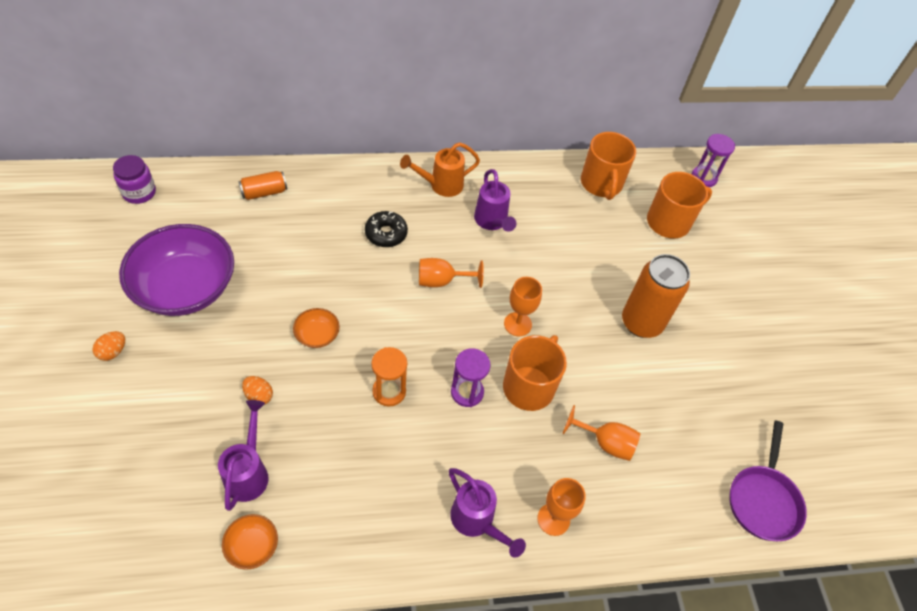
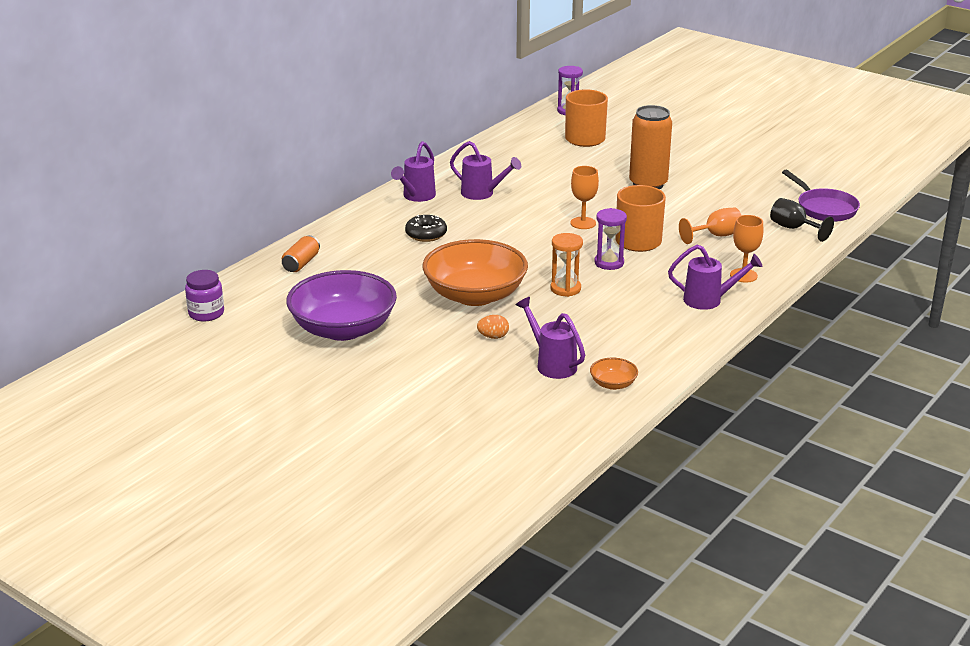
camera: 40 degrees left, 25 degrees down
(113, 352) = (357, 380): orange egg -> none
(317, 335) = (475, 295): orange bowl -> orange bowl, size x2.40
(441, 185) = (416, 197): orange watering can -> purple watering can
(442, 281) = (503, 233): orange goblet -> none
(601, 184) = (515, 144): orange mug -> none
(692, 500) = (794, 228): none -> black goblet

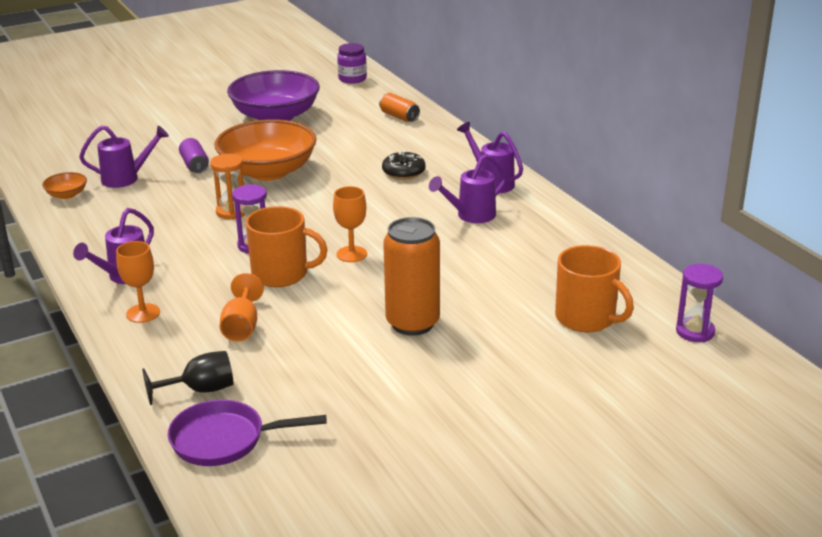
camera: 115 degrees right, 0 degrees up
(493, 337) = (195, 165): orange egg -> purple can

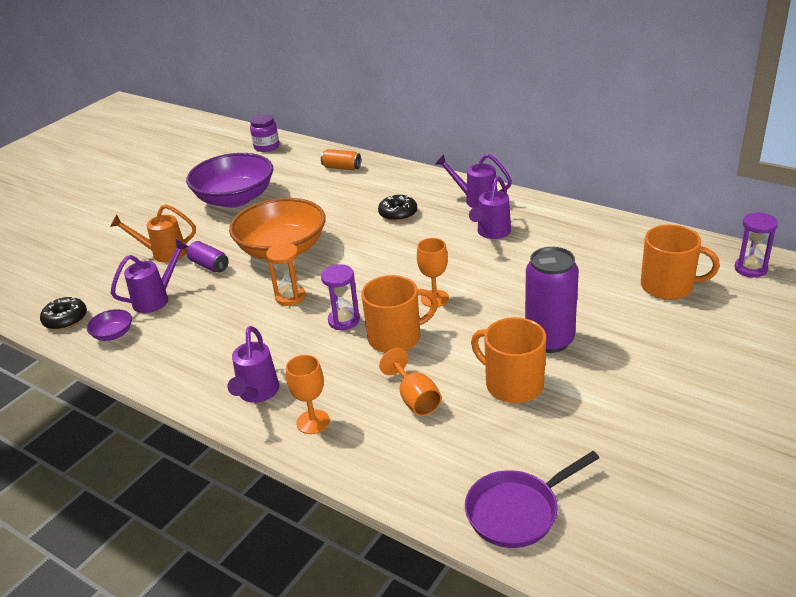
camera: 25 degrees left, 5 degrees up
(44, 172) = (65, 319): none -> black donut
(67, 195) = (113, 334): orange bowl -> purple bowl
(169, 144) = (163, 253): none -> orange watering can
(200, 390) = (445, 473): black goblet -> none
(336, 346) = (513, 384): none -> orange mug
(412, 323) = (549, 340): orange can -> purple can

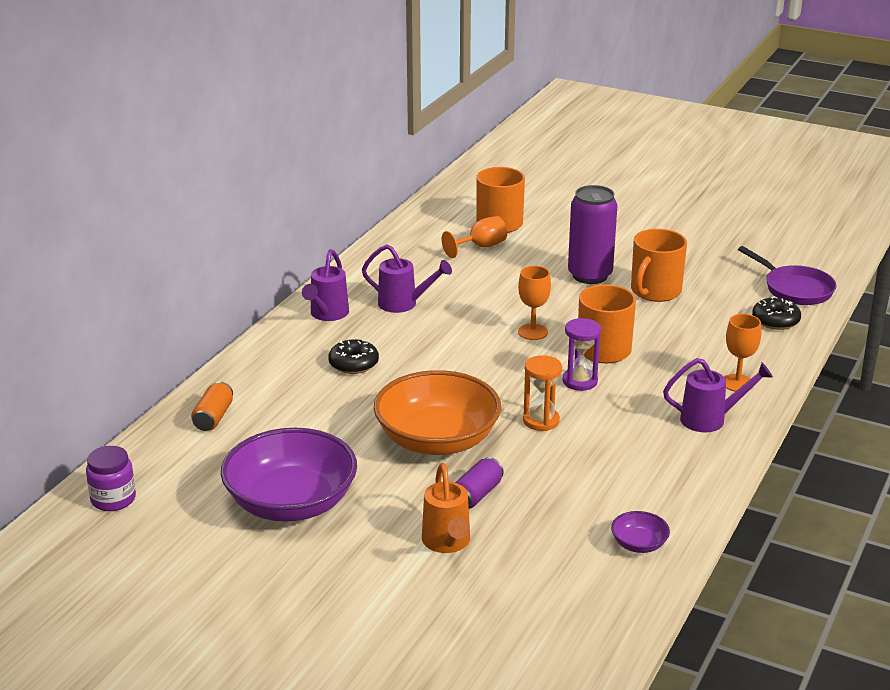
camera: 100 degrees left, 5 degrees down
(65, 319) = (616, 598): black donut -> black donut (775, 320)
(156, 299) = (558, 525): purple watering can -> none
(415, 399) = (689, 334): orange goblet -> orange goblet (480, 247)
(750, 269) = (470, 190): purple hourglass -> none

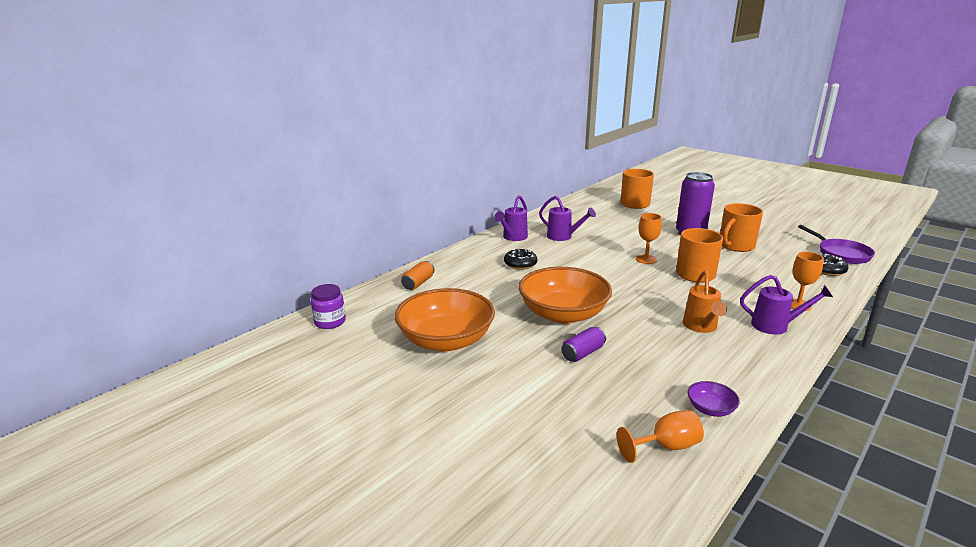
camera: 15 degrees right, 5 degrees down
(291, 503) = (446, 340): purple bowl -> orange bowl
(447, 543) = (551, 384): orange watering can -> orange watering can (701, 327)
(480, 247) = (620, 214): orange goblet -> orange goblet (666, 447)
(541, 421) = (642, 311): orange hourglass -> none
(580, 381) = (675, 290): purple hourglass -> none

